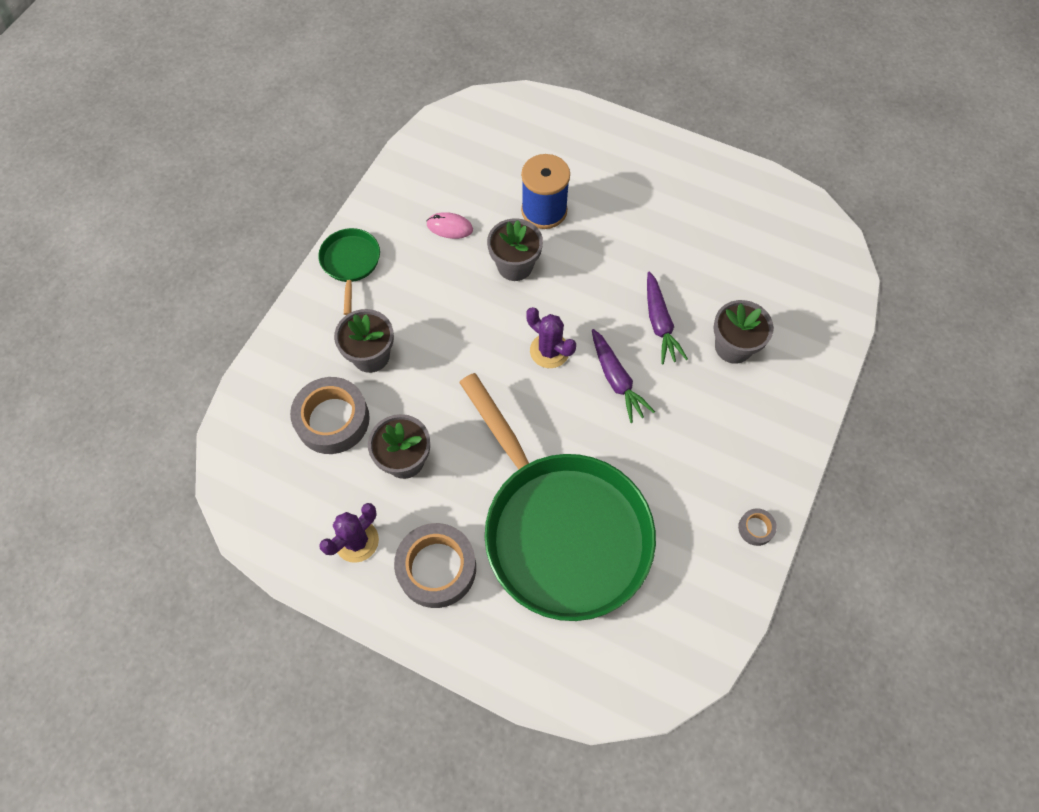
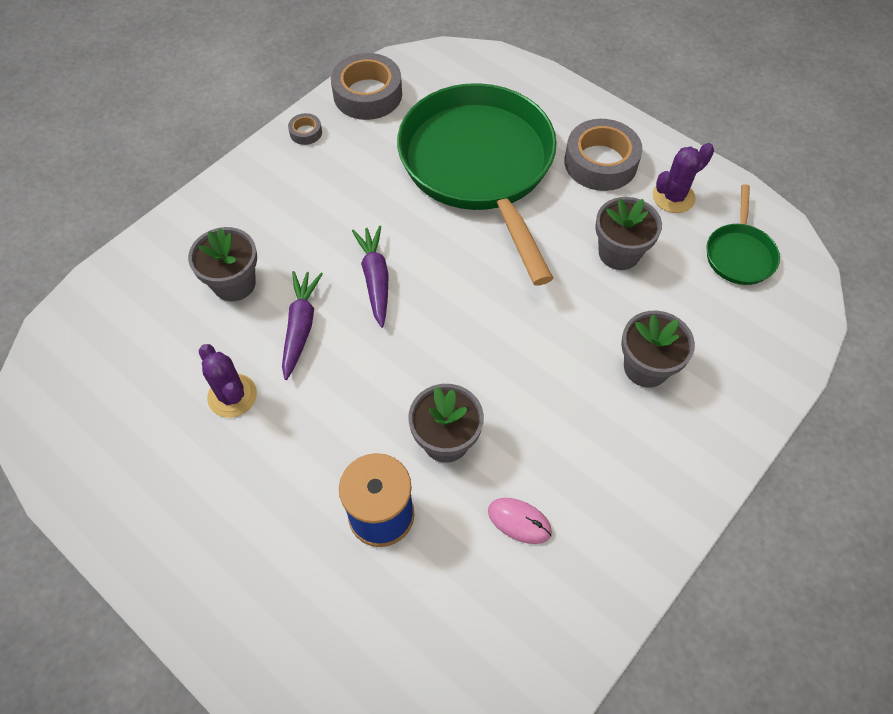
camera: 165 degrees left, 5 degrees down
(332, 420) = (694, 307): grey tape -> grey tape (367, 94)
(350, 263) = (664, 498): green pan -> green pan (739, 254)
(549, 351) = (437, 325): purple cactus -> purple cactus (232, 396)

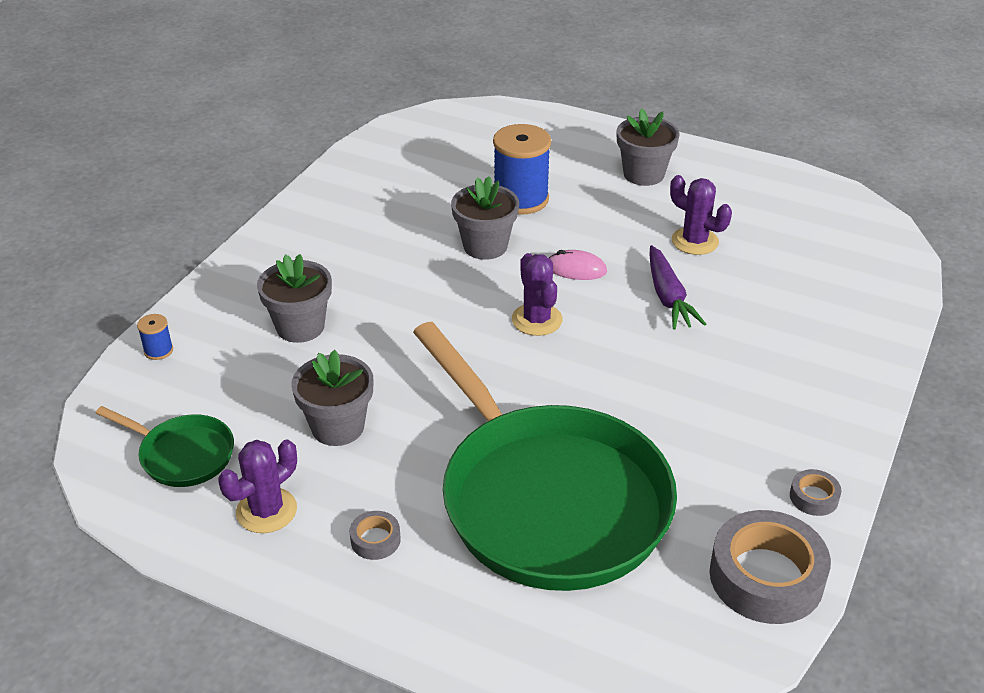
camera: 165 degrees right, 20 degrees down
(234, 283) = (764, 318): grey flower pot -> grey flower pot (643, 174)
(375, 279) = (616, 349): purple carrot -> none
(429, 327) = (537, 320): none -> purple cactus
(519, 521) = (405, 213): pink mouse -> pink mouse (576, 269)
(600, 162) = (375, 540): grey tape -> grey tape, size x0.45
(739, 254) = (182, 455): green pan -> green pan turned 120 degrees clockwise
(776, 367) = (158, 350): none -> blue spool

